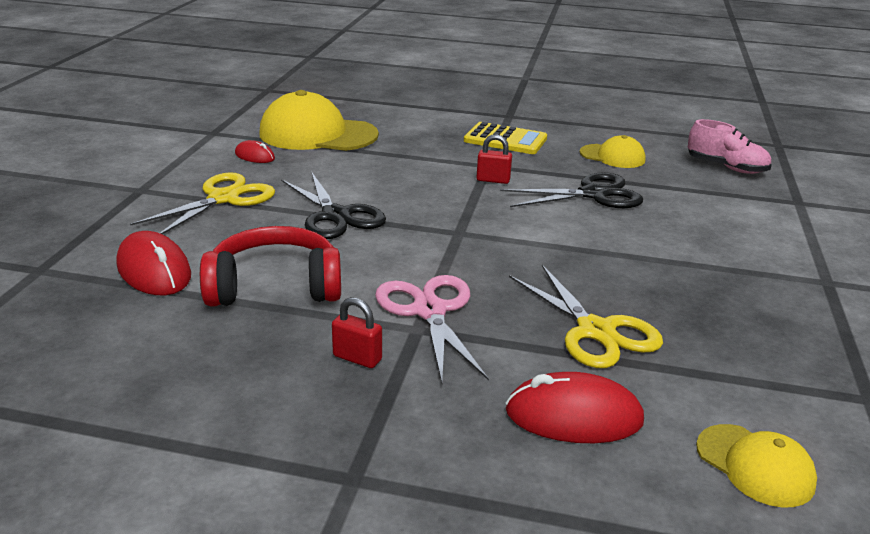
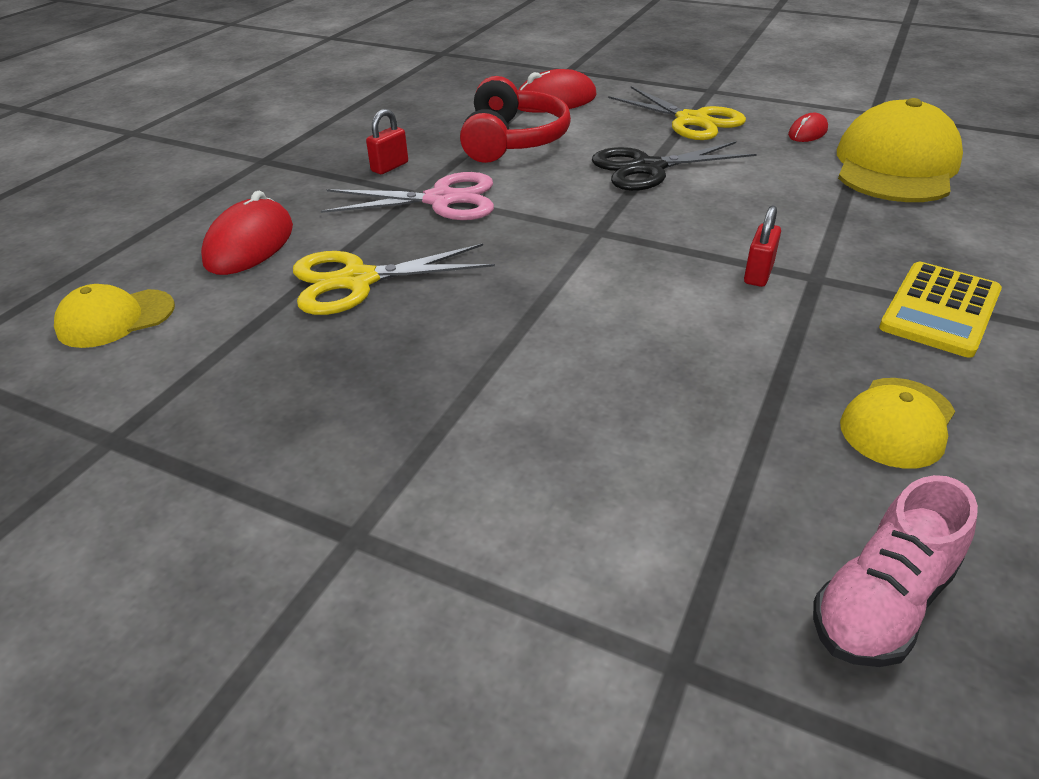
camera: 105 degrees right, 10 degrees up
(593, 194) = (711, 357): black scissors -> none

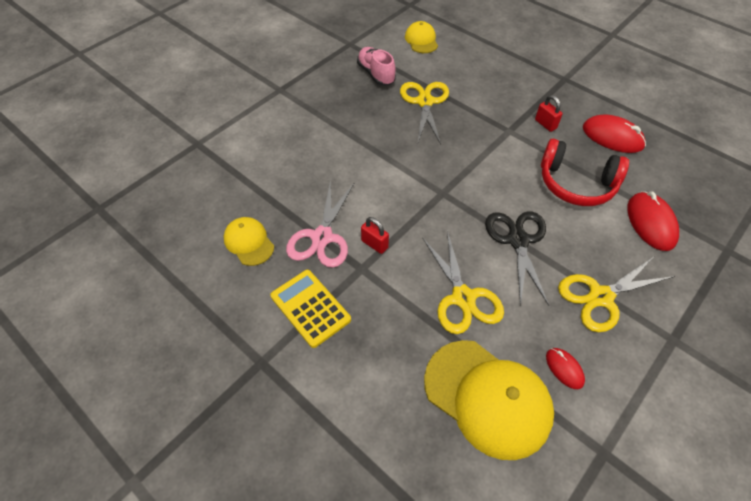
camera: 105 degrees right, 15 degrees up
(250, 244) = (469, 72): red mouse -> red mouse (612, 137)
(441, 200) = (497, 138): pink scissors -> pink scissors (322, 237)
(779, 193) = (463, 298): none -> yellow scissors
(881, 603) = (185, 194): pink shoe -> pink shoe (376, 74)

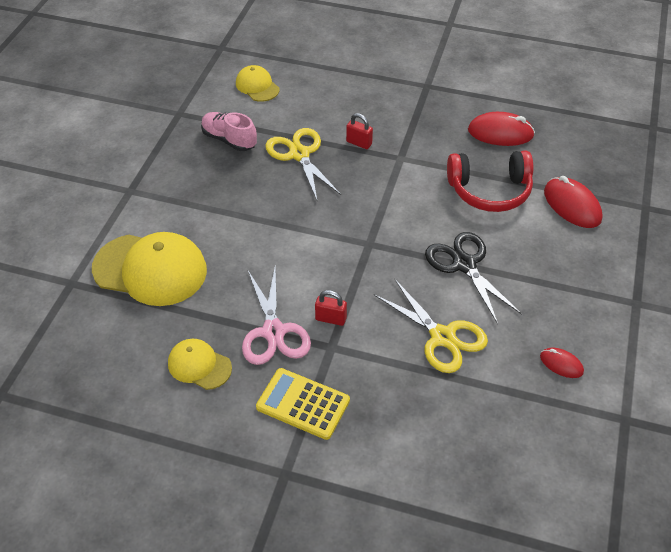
camera: 25 degrees left, 5 degrees down
(487, 398) = (510, 416): yellow cap -> yellow cap (150, 269)
(545, 124) = (432, 140): red padlock -> red padlock (359, 143)
(600, 297) = (561, 289): yellow scissors -> none

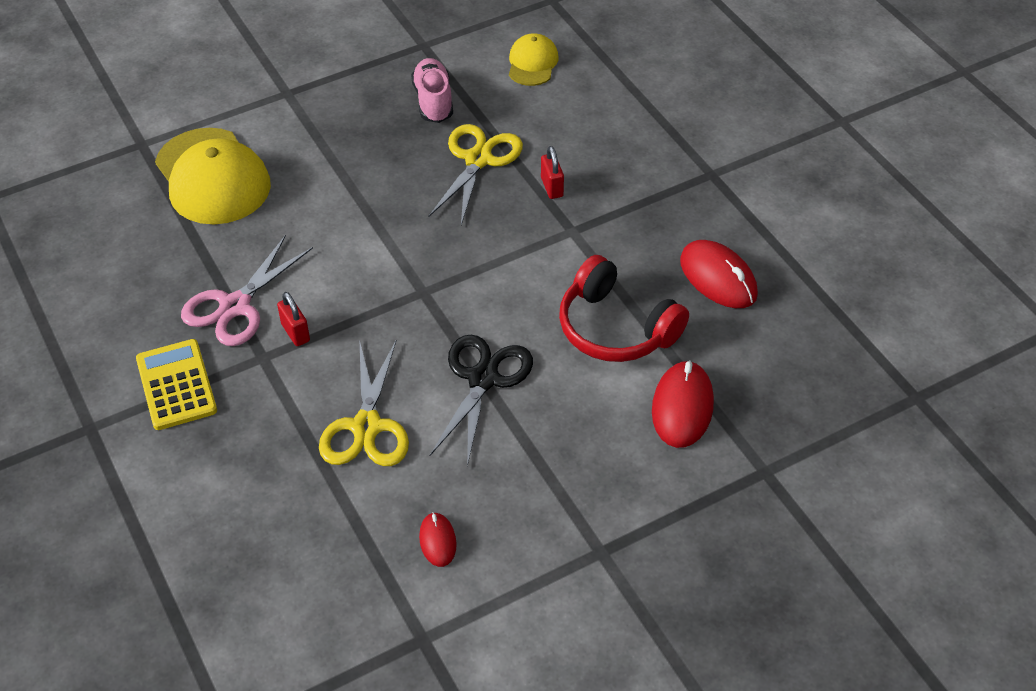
camera: 45 degrees right, 0 degrees up
(199, 365) = (143, 288): yellow cap -> none

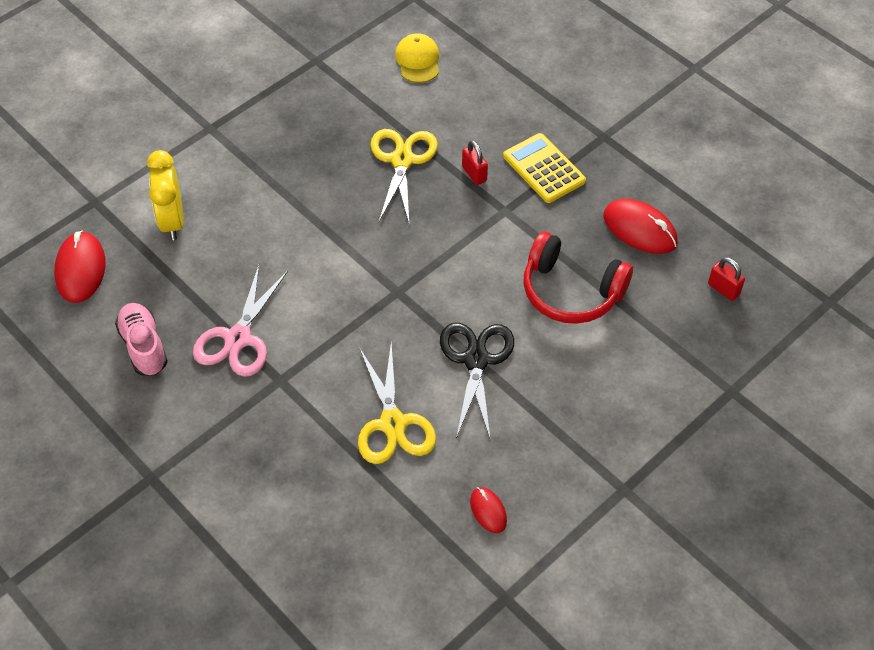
camera: 15 degrees left, 5 degrees up
(176, 385) = (213, 422): yellow calculator -> yellow calculator (544, 169)
(212, 177) = (172, 221): yellow cap -> yellow clock
(295, 333) = (300, 352): red padlock -> red padlock (723, 289)
(433, 101) = (344, 112): pink shoe -> pink shoe (144, 347)
(682, 407) = (648, 350): red mouse -> red mouse (80, 269)

